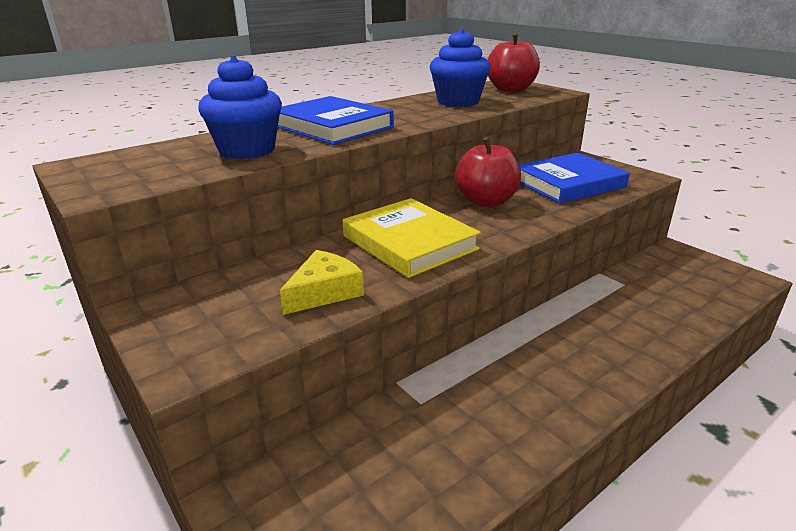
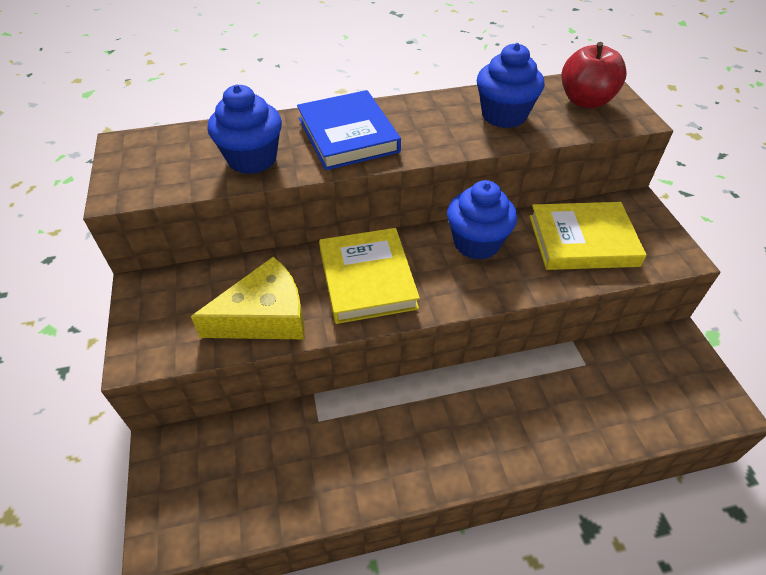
camera: 25 degrees right, 20 degrees up
(324, 292) = (265, 316): yellow cheese -> yellow cheese, size x1.53
(486, 201) = (476, 243): red apple -> blue cupcake
(568, 183) = (582, 240): blue book -> yellow book

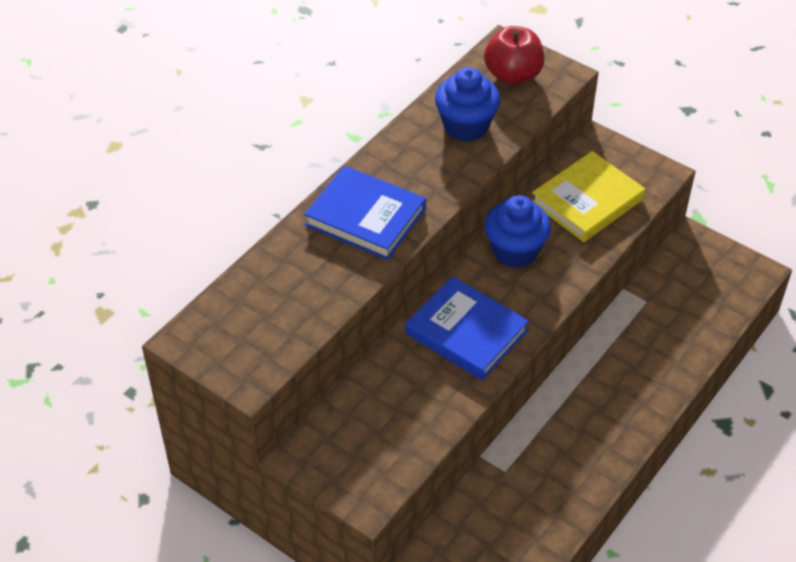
camera: 40 degrees left, 0 degrees up
(252, 159) = (317, 285): blue cupcake -> none
(265, 316) = (424, 410): yellow cheese -> none
(367, 279) = (466, 332): yellow book -> blue book

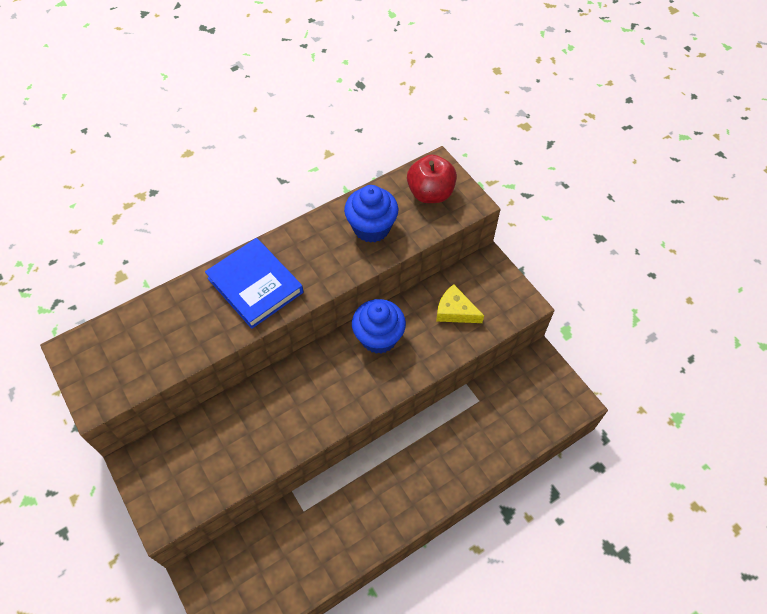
camera: 20 degrees right, 10 degrees up
(466, 332) = (307, 397): blue book -> none
(587, 201) = (455, 311): yellow book -> yellow cheese

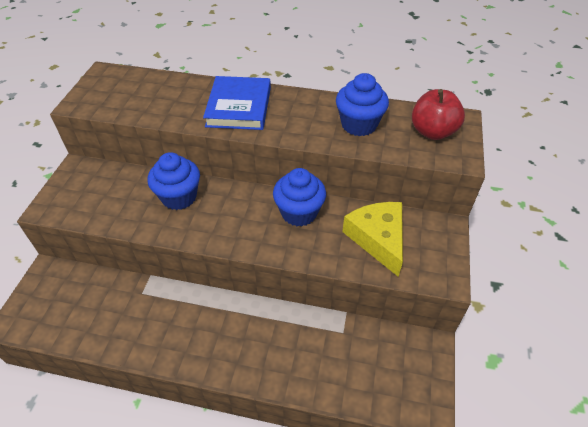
camera: 45 degrees right, 10 degrees down
(268, 406) = (179, 197): none -> blue cupcake
(455, 311) = (378, 239): yellow cheese -> yellow cheese, size x1.53

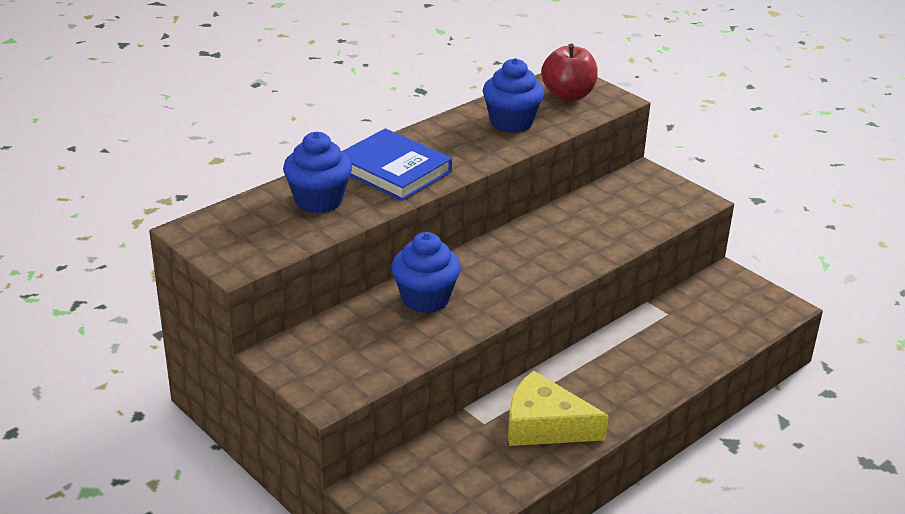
camera: 55 degrees left, 15 degrees down
(299, 213) = (538, 236): blue cupcake -> blue cupcake (319, 200)
(378, 239) = (620, 211): yellow cheese -> yellow cheese (544, 425)

